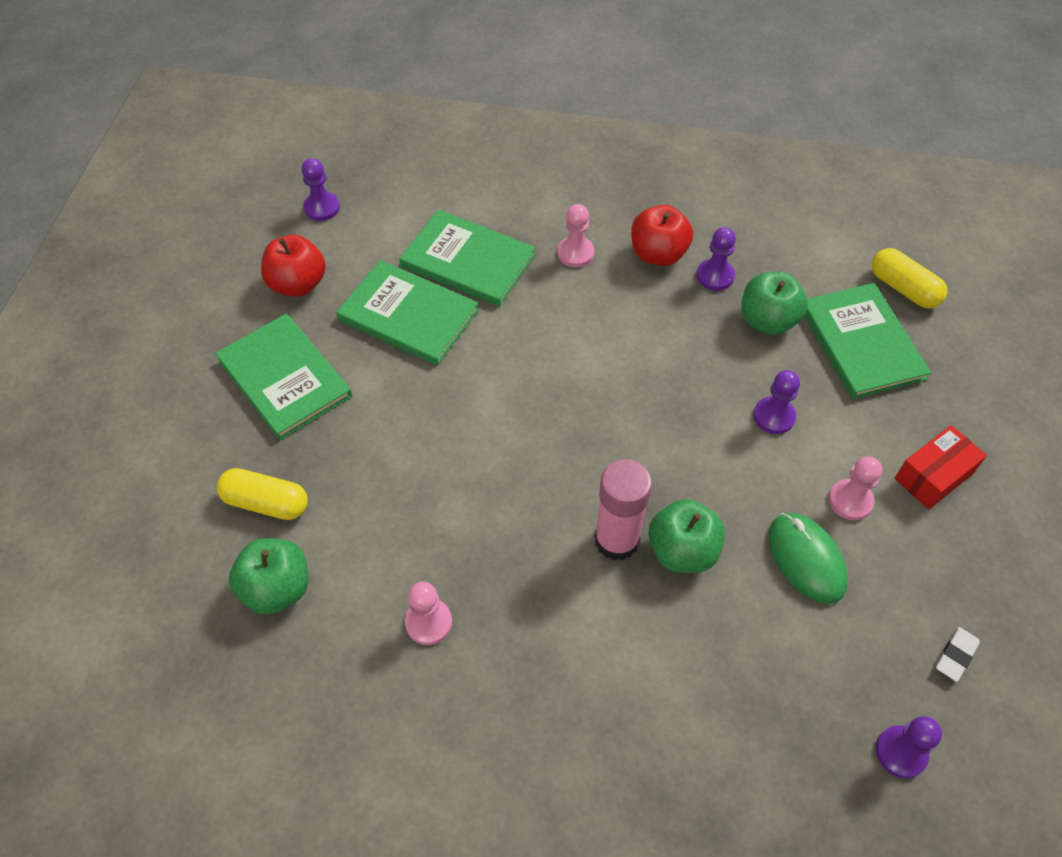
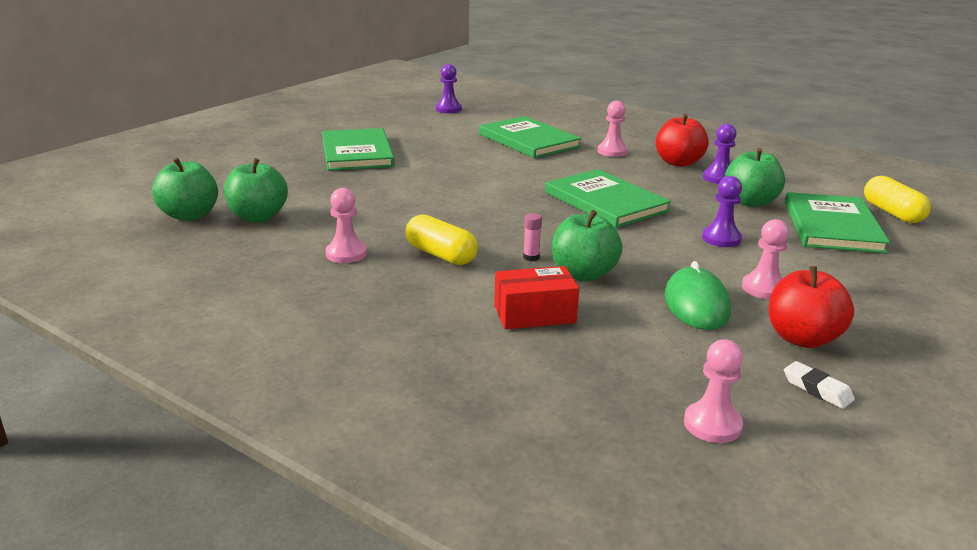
camera: 25 degrees right, 30 degrees down
(193, 622) = (189, 215): none -> green apple
(266, 503) = (291, 188): yellow capsule -> yellow capsule (441, 255)
(298, 284) = (403, 127): red apple -> red apple (802, 338)
(408, 315) = (465, 149): green book -> green book (605, 202)
(616, 540) = (531, 257): pink glue stick -> pink glue stick, size x0.40
(901, 752) = (712, 425): purple pawn -> pink pawn
(933, 476) = (861, 296): red box -> red box (534, 314)
(955, 655) = (817, 389): white eraser -> white eraser turned 75 degrees clockwise

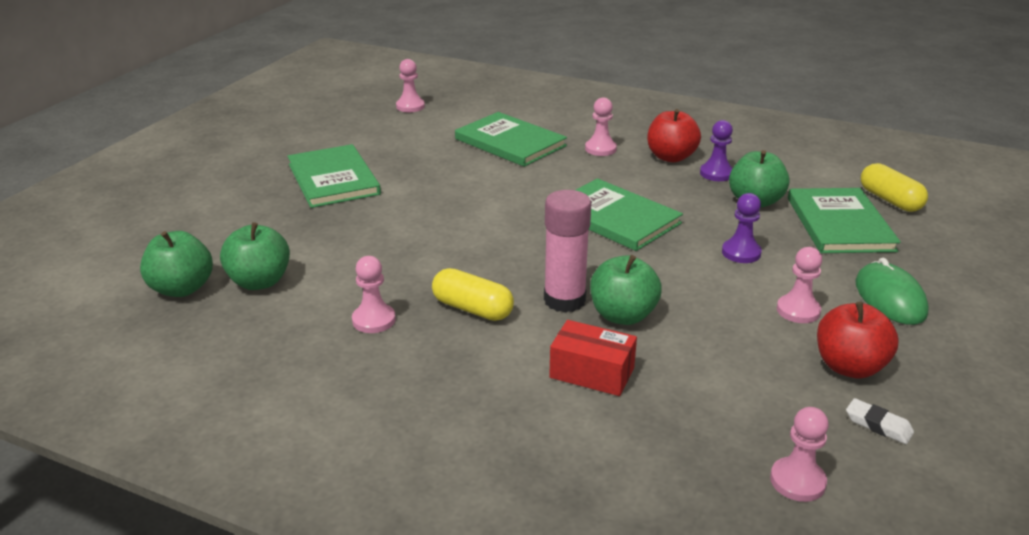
camera: 10 degrees left, 5 degrees up
(448, 109) = (410, 106): purple pawn -> pink pawn
(531, 257) = (564, 300): pink glue stick -> pink glue stick, size x2.47
(534, 314) = (592, 373): red box -> red box turned 45 degrees clockwise
(696, 304) = (741, 339): green mouse -> green mouse (890, 298)

